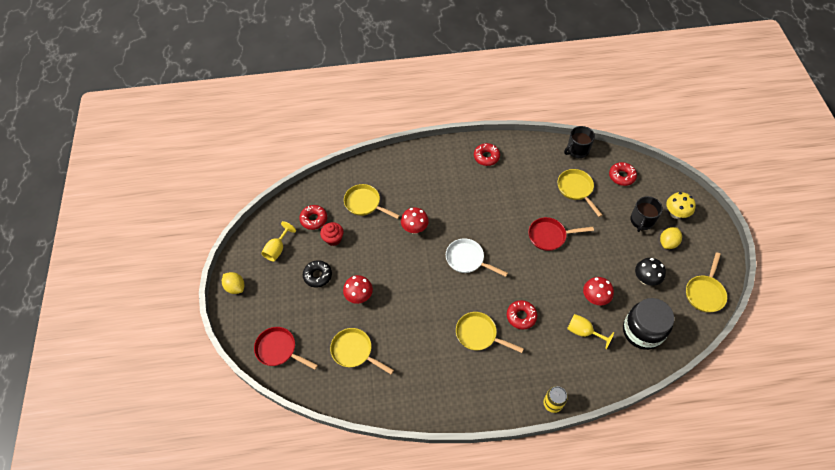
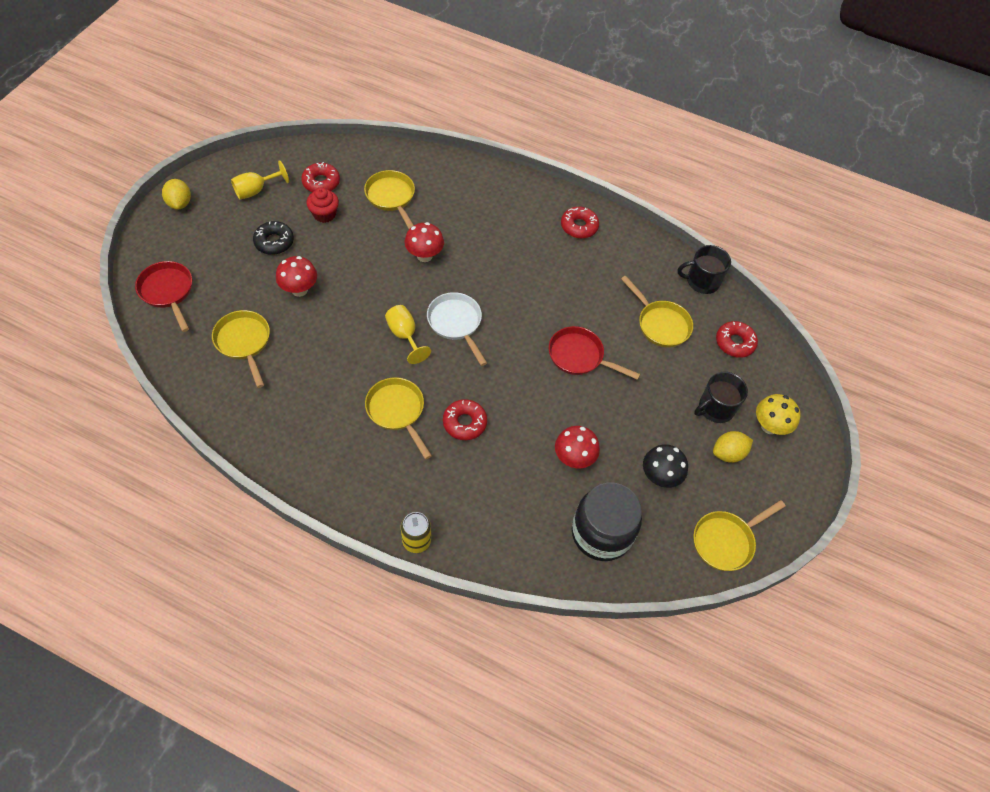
camera: 25 degrees right, 0 degrees up
(576, 189) = (660, 324): yellow pan -> yellow pan turned 135 degrees clockwise
(583, 332) = (525, 486): yellow goblet -> yellow goblet (404, 335)

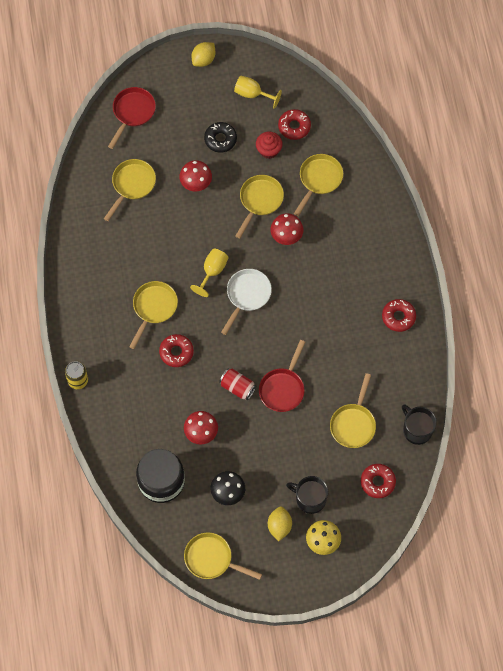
camera: 60 degrees right, 10 degrees up
(368, 252) = (259, 201): none -> yellow pan
(548, 393) = (237, 387): none -> red can
(579, 356) = (283, 388): red pan -> red pan turned 150 degrees counterclockwise
(728, 453) = (279, 526): yellow lemon -> yellow lemon turned 60 degrees clockwise

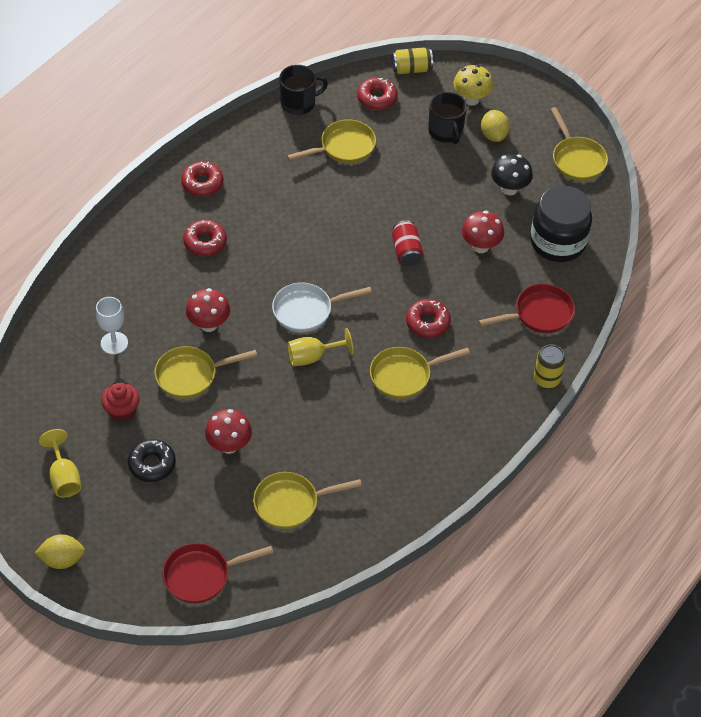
camera: 135 degrees left, 15 degrees down
(279, 526) = (493, 135): yellow lemon -> yellow lemon turned 60 degrees counterclockwise
(283, 388) = (368, 218): red pan -> red pan (539, 314)
(294, 127) = (69, 409): red donut -> red donut (205, 242)
(319, 180) = (114, 343): yellow pan -> white goblet
(384, 528) = (411, 69): none -> yellow can
(417, 430) = (299, 103): black mug -> black mug turned 120 degrees counterclockwise

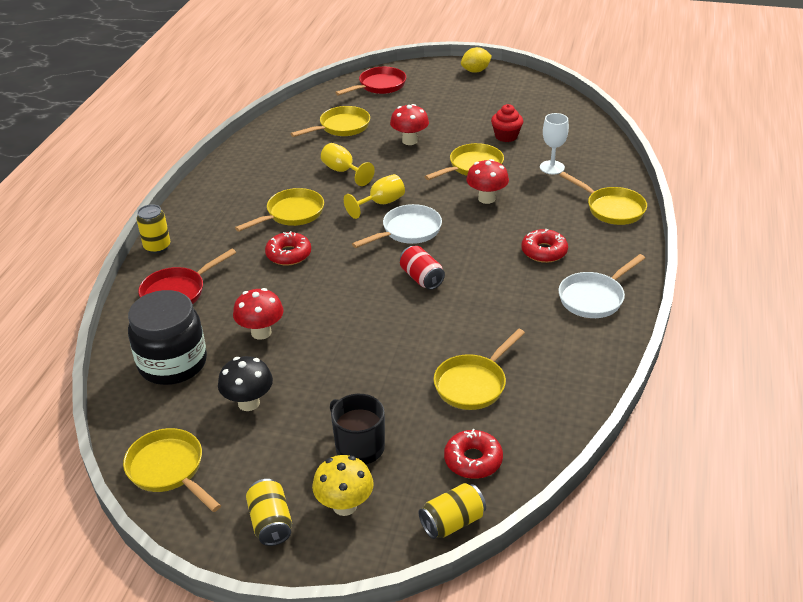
camera: 160 degrees right, 15 degrees down
(64, 477) = (512, 99): yellow goblet -> yellow goblet (343, 171)
(106, 267) = (611, 209): none -> yellow pan
(152, 464) = (458, 119): black donut -> none
(202, 183) = (594, 298): red donut -> white pan
(299, 103) = (565, 418): black mug -> none
(406, 251) = (339, 304): red can -> red can (421, 278)
(493, 135) = (293, 464): yellow lemon -> none
(520, 105) = (270, 523): none -> yellow can

